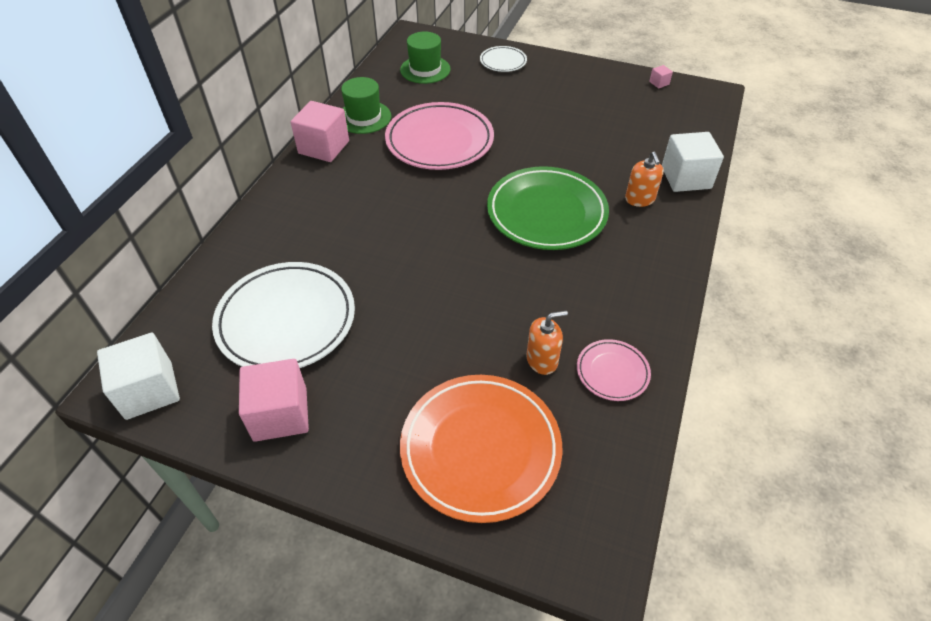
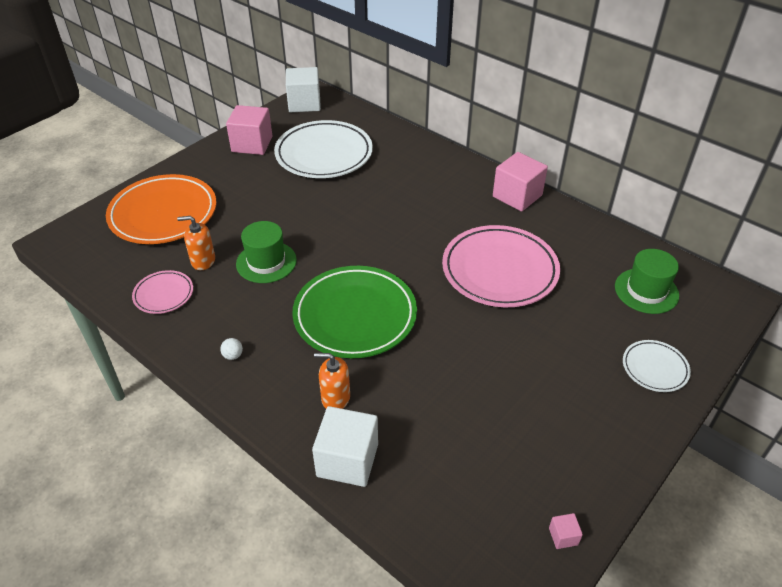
camera: 110 degrees right, 5 degrees down
(364, 117) = (559, 227): green hat -> green hat (266, 262)
(542, 360) = (203, 261): orange soap dispenser -> orange soap dispenser turned 90 degrees clockwise
(647, 278) = (233, 355): none -> white ball

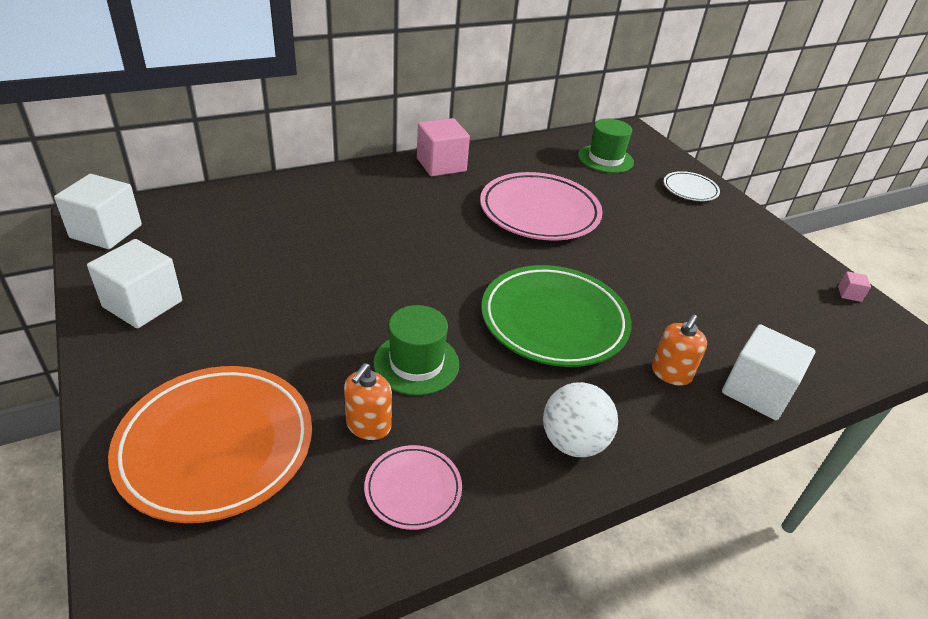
camera: 70 degrees left, 5 degrees down
(233, 355) = (573, 442): white ball -> white ball, size x2.40
(252, 144) = (143, 304): pink cube -> white cube
(324, 154) = (241, 251): white plate -> none

